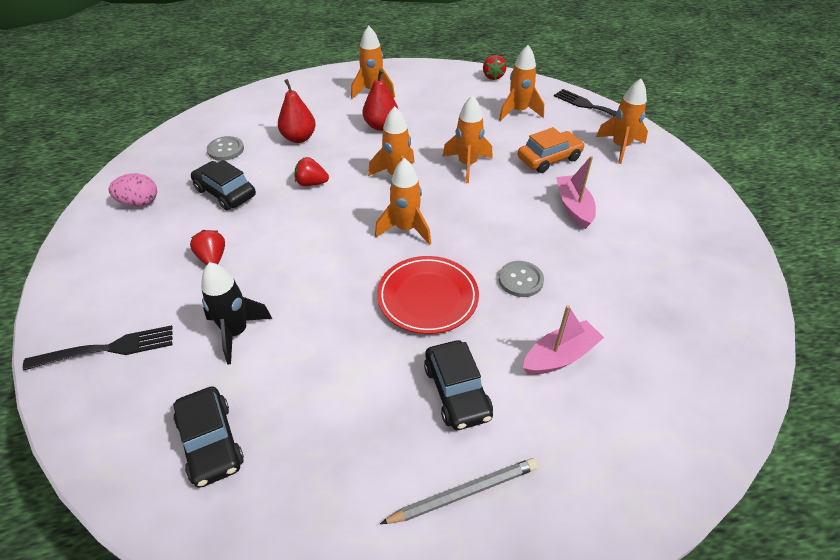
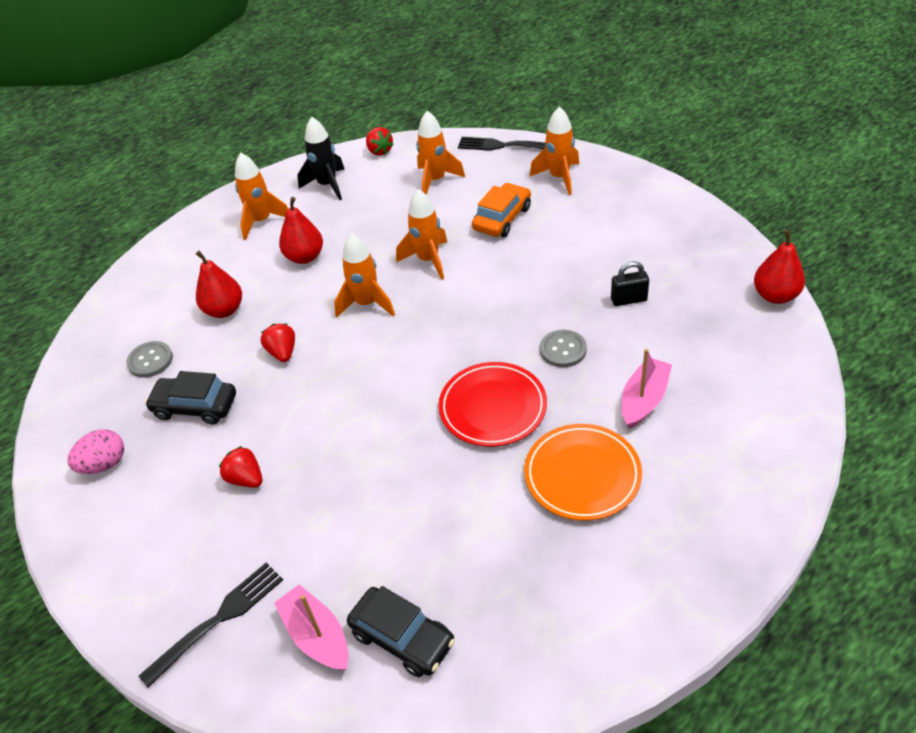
camera: 25 degrees left, 0 degrees up
(236, 332) = (338, 534): black rocket -> black rocket (327, 185)
(311, 183) = (282, 352): red strawberry -> red strawberry turned 90 degrees clockwise
(406, 229) = (420, 353): orange rocket -> none
(457, 392) = (582, 475): black car -> orange plate
(463, 493) = (649, 550): grey pencil -> none
(573, 207) = (559, 257): pink boat -> pink boat (317, 636)
(609, 266) = (628, 300): none -> black padlock
(755, 326) = (775, 295): none -> red pear

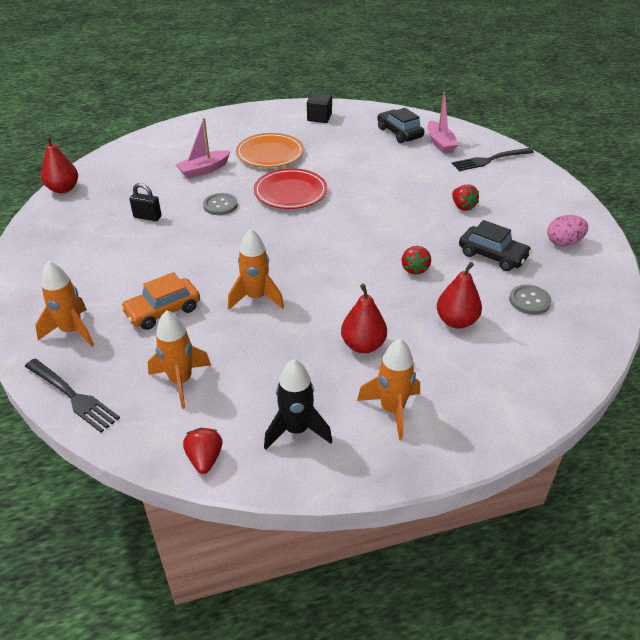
camera: 160 degrees left, 5 degrees down
(367, 304) = (330, 281): orange rocket -> none
(577, 623) = (319, 118): none -> black cube

